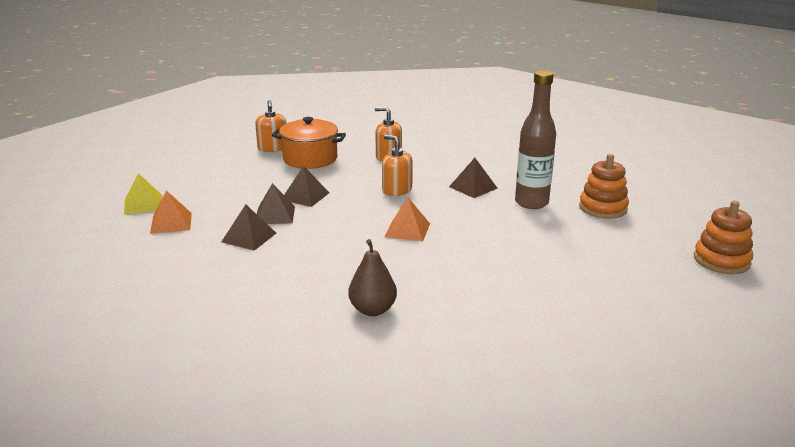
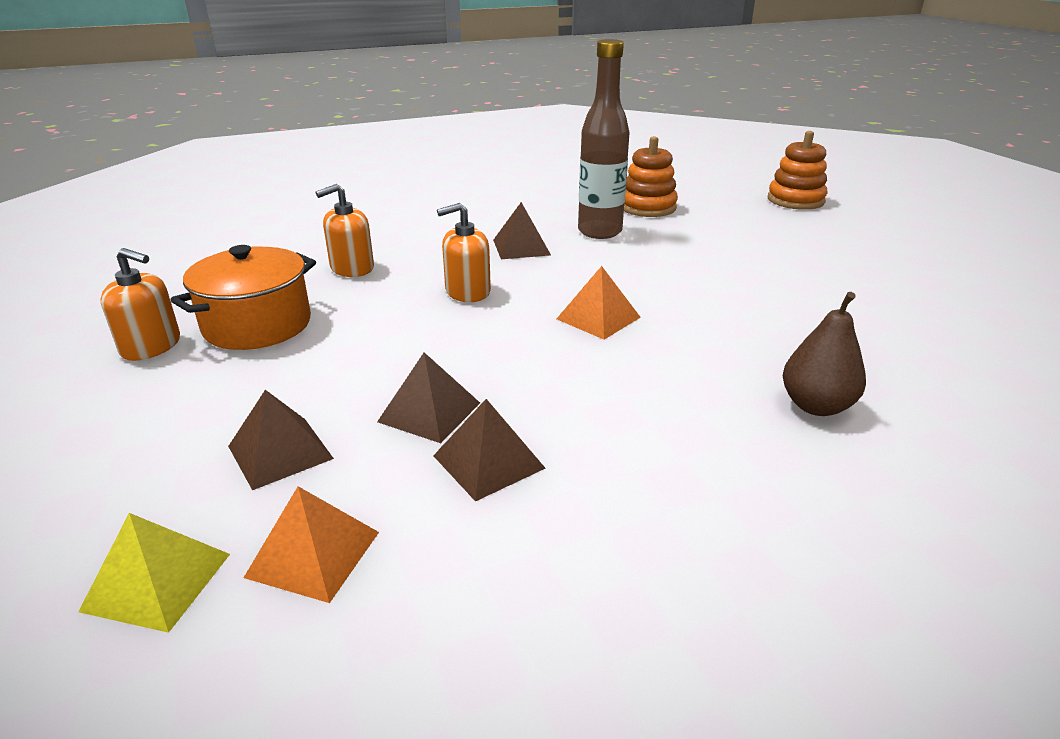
camera: 60 degrees left, 5 degrees up
(305, 196) = (394, 365): brown pyramid -> brown pyramid (280, 452)

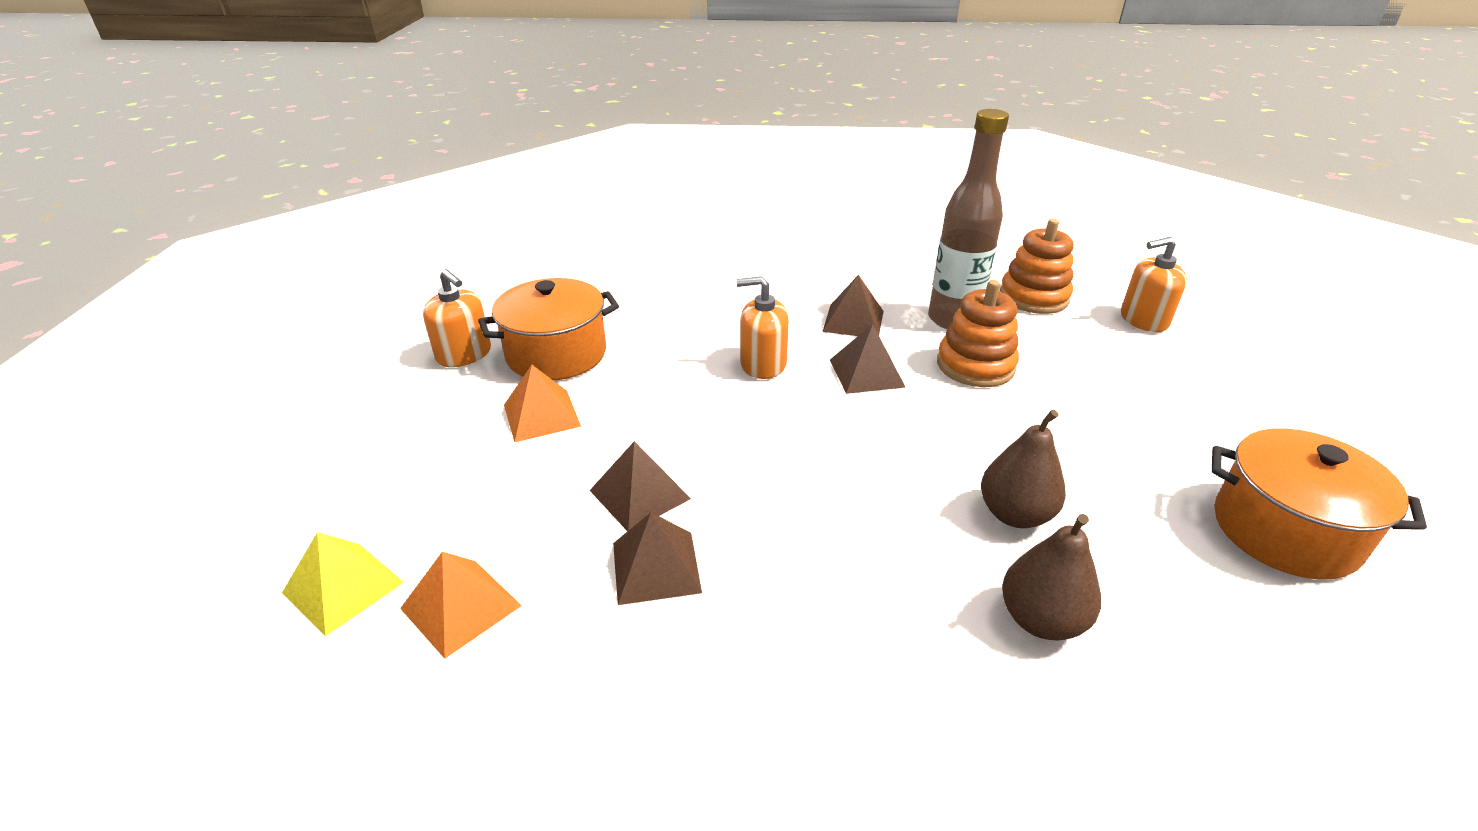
camera: 25 degrees right, 5 degrees up
(280, 452) = (496, 496): brown pyramid -> brown pyramid (866, 373)
(352, 268) = (673, 309): orange soap dispenser -> orange soap dispenser (1143, 320)
(598, 318) = (873, 432): orange pyramid -> orange pyramid (541, 415)
(745, 345) = (1015, 514): none -> brown pear
(795, 200) = (1238, 326): orange stacking toy -> orange stacking toy (975, 366)
(917, 310) = (1284, 531): none -> orange pot

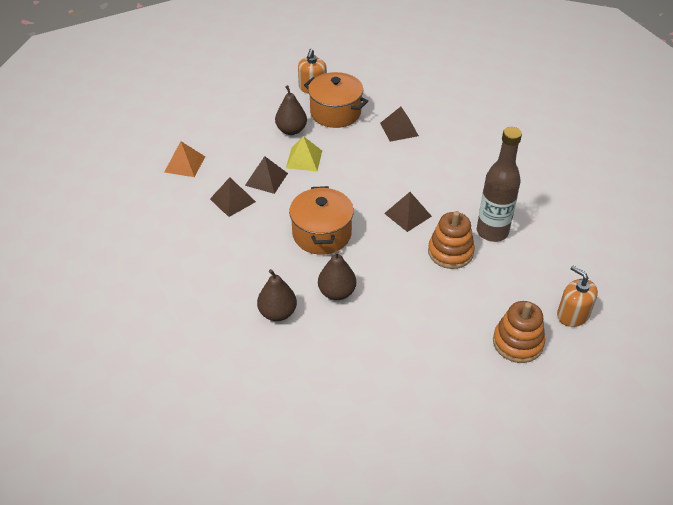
camera: 60 degrees right, 10 degrees up
(343, 587) = (175, 134): yellow pyramid -> yellow pyramid (304, 159)
(541, 415) = (291, 130): orange pyramid -> brown pear
(763, 364) = (384, 177): orange soap dispenser -> none
(853, 321) = (454, 194): brown pyramid -> brown pyramid (399, 129)
(1033, 297) = (554, 260): orange stacking toy -> orange stacking toy (517, 343)
(1284, 531) = (395, 390): orange pot -> orange pot (321, 234)

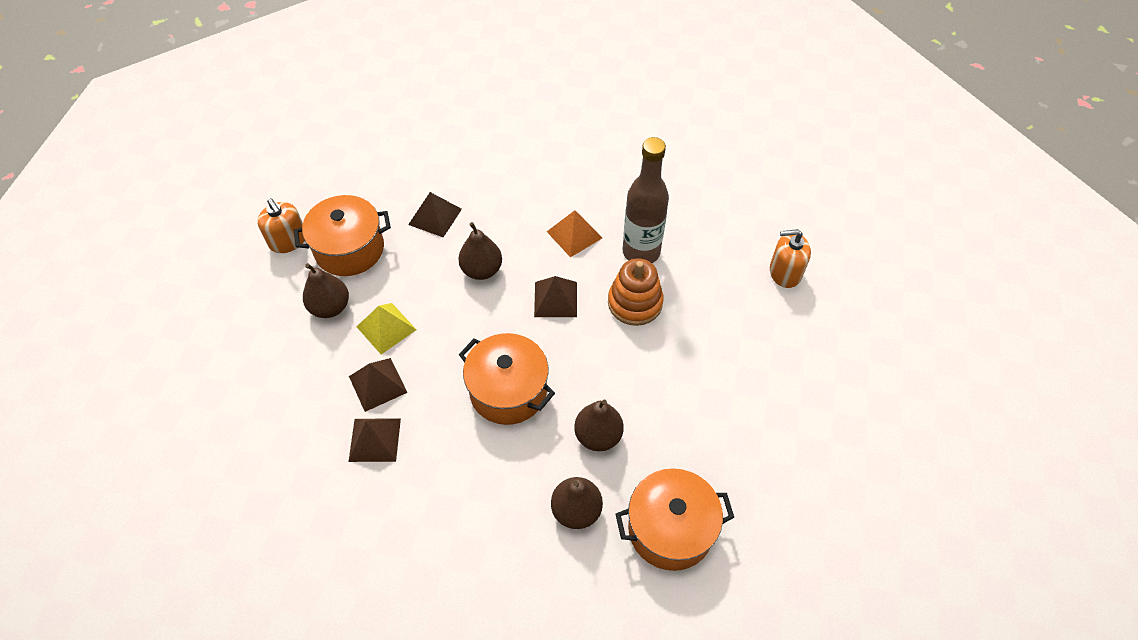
camera: 50 degrees left, 10 degrees up
(185, 164) = (265, 448): orange pyramid -> orange pyramid (574, 234)
(311, 366) = (670, 529): none -> orange pot
(388, 171) = (482, 270): none -> brown pear
(517, 343) = (781, 336): orange stacking toy -> none

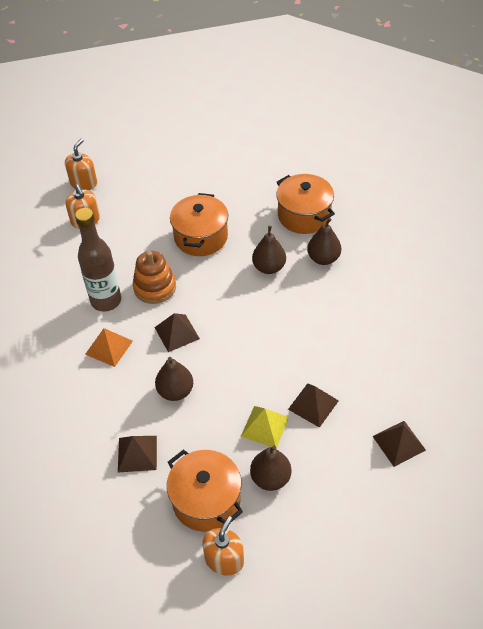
camera: 115 degrees left, 5 degrees down
(374, 439) = (353, 382): brown pyramid -> brown pyramid (399, 443)
(508, 391) = (268, 326): orange pot -> orange pot (201, 237)
(858, 291) = (83, 183): none -> orange soap dispenser

